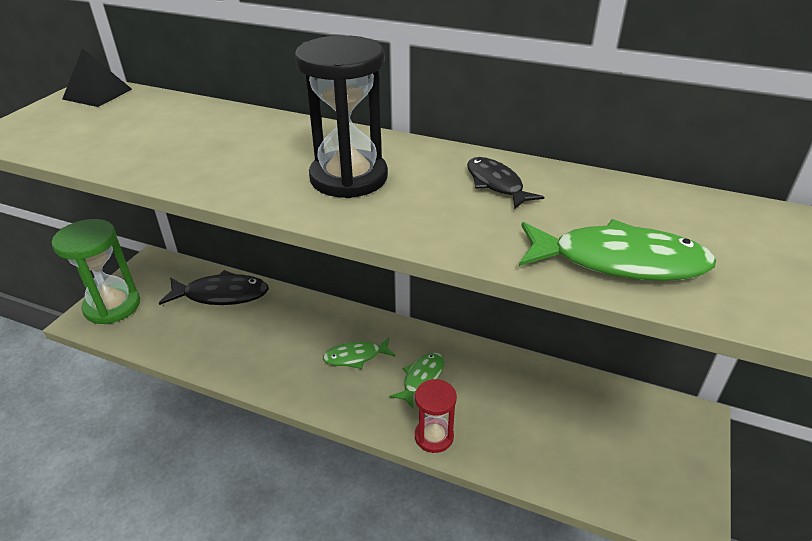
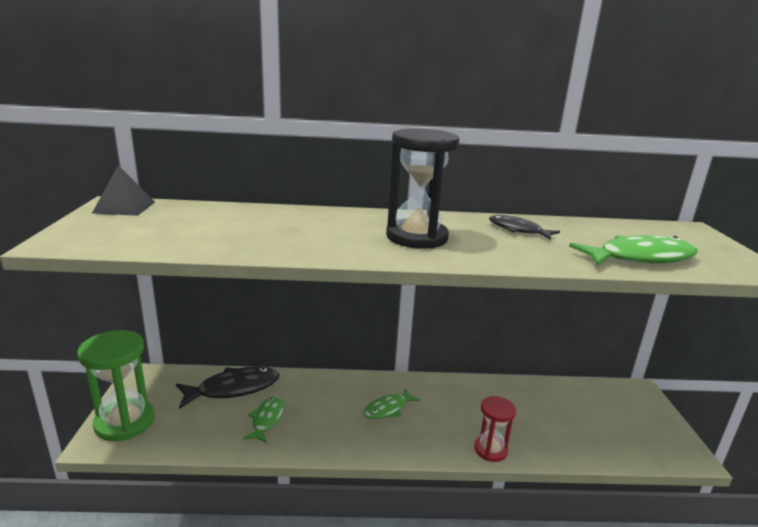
camera: 25 degrees left, 15 degrees down
(421, 378) = (450, 412): green fish -> green fish (267, 419)

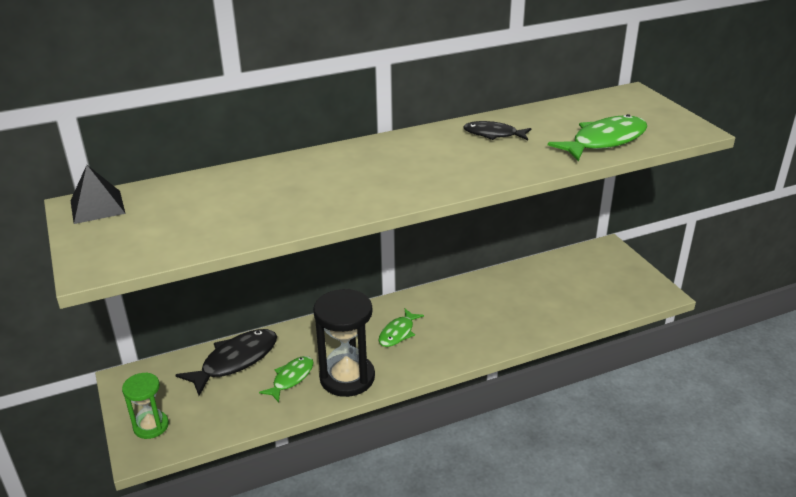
camera: 20 degrees left, 10 degrees up
(125, 422) = (151, 426): green hourglass -> green hourglass, size x0.59
(267, 419) = (291, 378): green fish -> green fish turned 45 degrees clockwise
(416, 237) = (414, 167): black hourglass -> black hourglass (347, 377)
(490, 450) = (505, 340): red hourglass -> none

